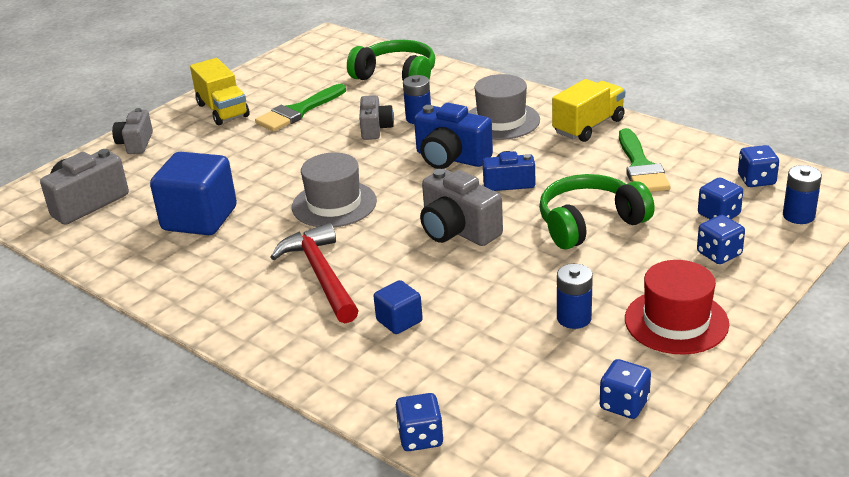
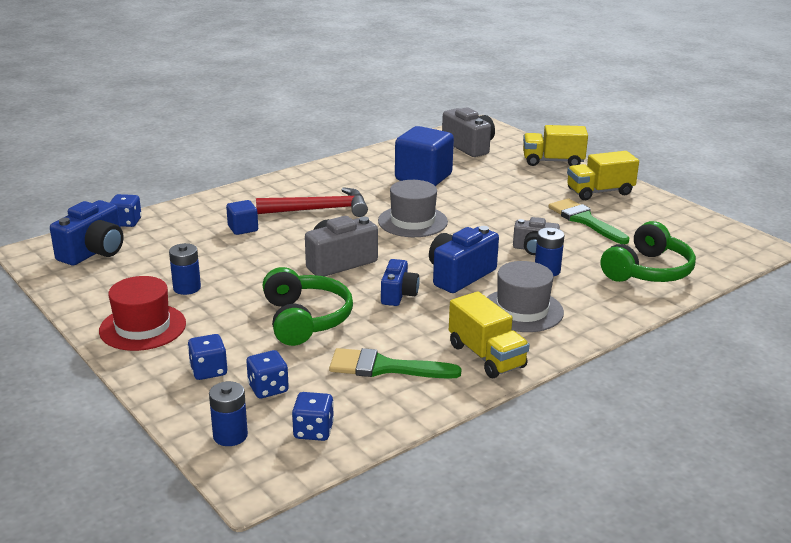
camera: 100 degrees right, 5 degrees down
(136, 143) = (553, 161): grey camera -> yellow truck
(525, 434) = (94, 252): none -> blue camera
(624, 404) = (82, 287): blue dice -> none

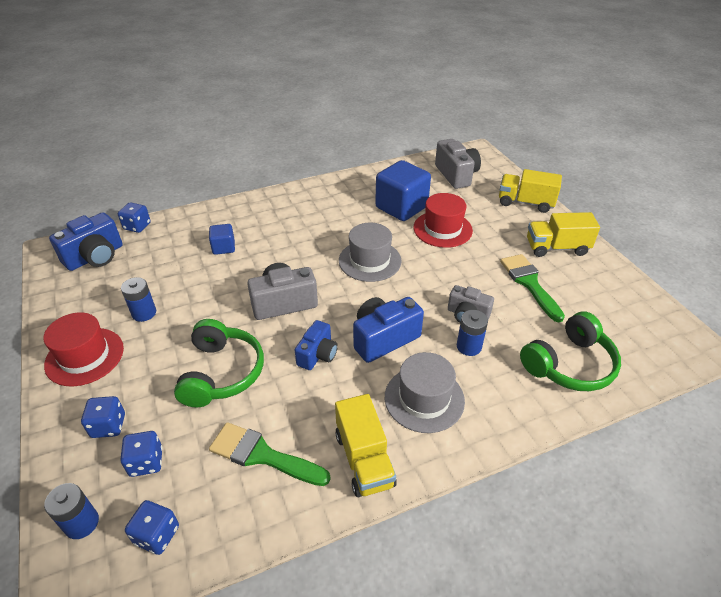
camera: 15 degrees right, 15 degrees up
(319, 209) = (296, 234): red hammer -> none
(476, 190) = (442, 229): none -> red hat

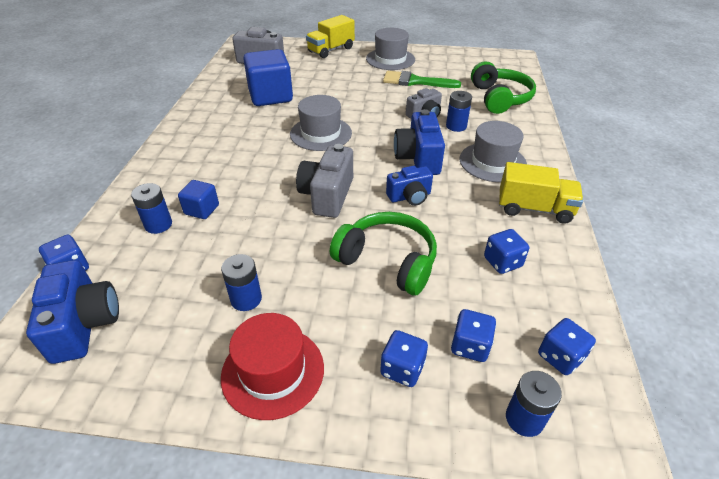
camera: 60 degrees left, 0 degrees up
(196, 237) = (158, 225): none -> blue battery
(262, 455) = (502, 262): green brush -> blue dice
(317, 355) = (409, 196): blue camera -> blue camera turned 105 degrees clockwise
(442, 229) = (320, 89): red hat -> none
(556, 248) = (390, 59): yellow truck -> grey hat

